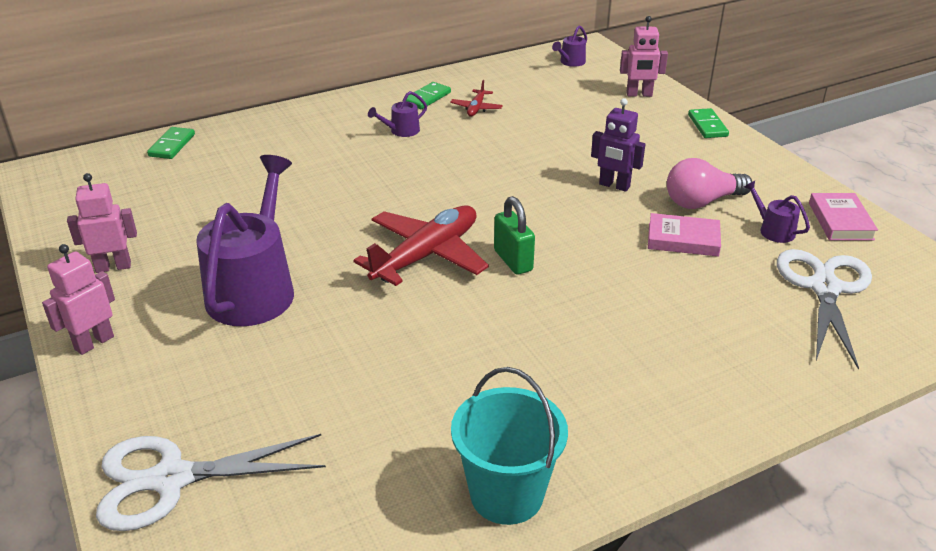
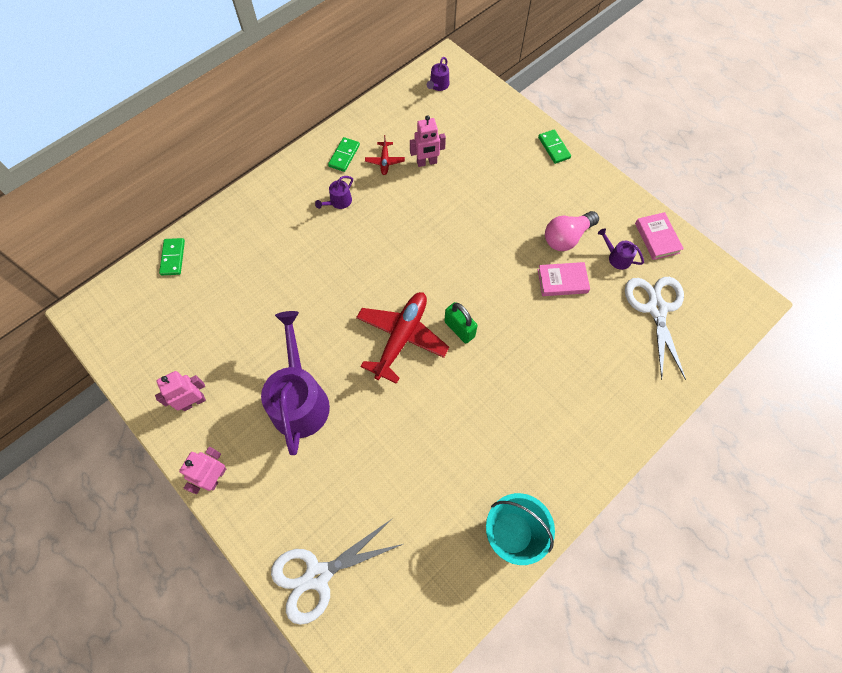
camera: 15 degrees left, 30 degrees up
(614, 186) = (505, 233): purple robot -> none
(639, 94) = (498, 118): pink robot -> pink robot (427, 162)

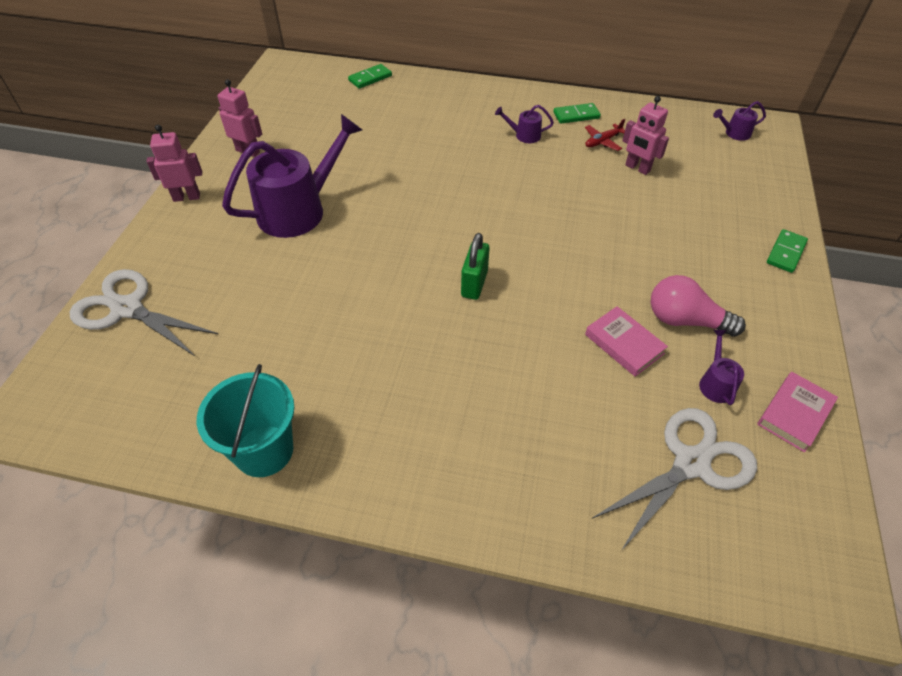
camera: 55 degrees right, 15 degrees down
(401, 337) = (423, 245): red plane -> none

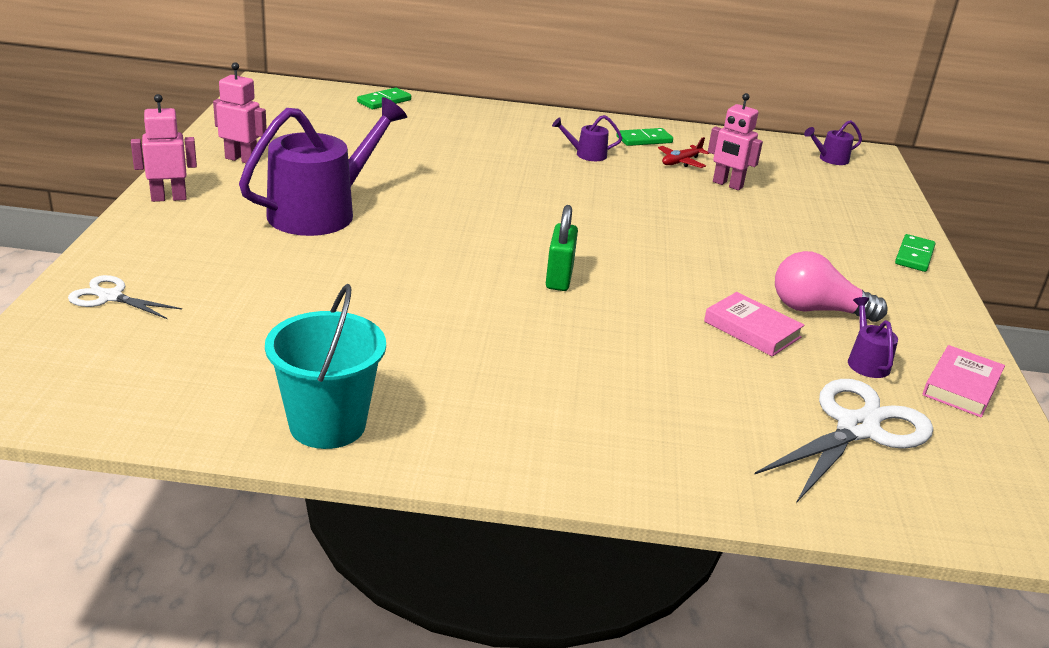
camera: 10 degrees left, 20 degrees down
(127, 308) = (110, 297): white scissors -> white scissors, size x0.55

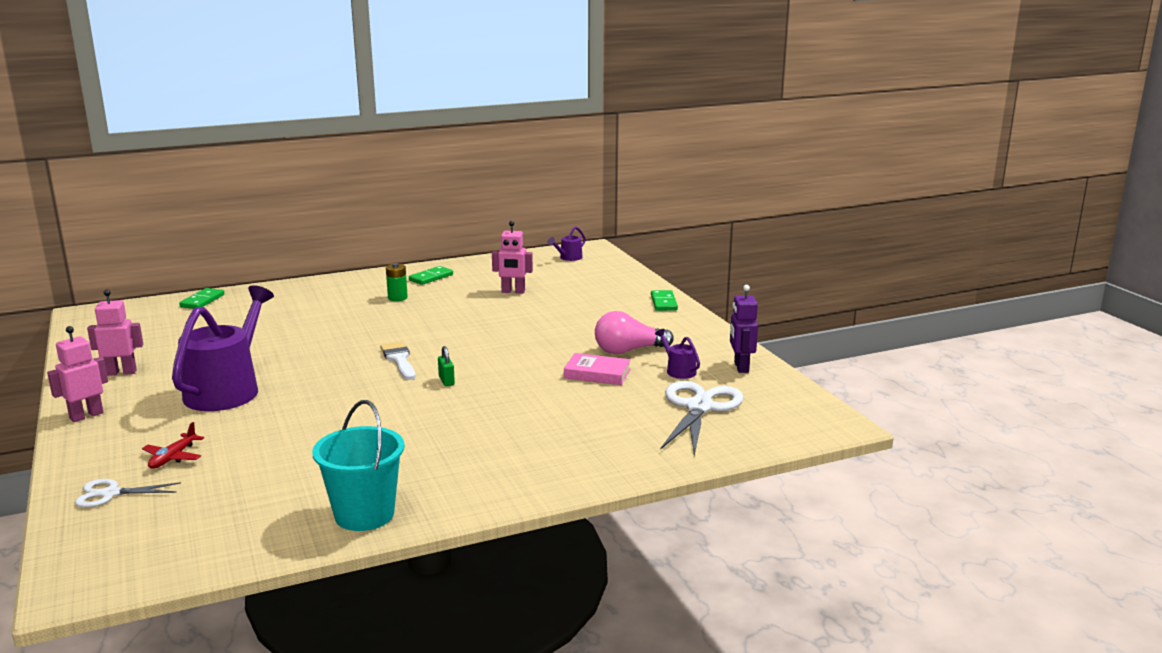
camera: 25 degrees left, 10 degrees down
(527, 233) = (399, 360): none -> white brush
(559, 278) = (446, 381): green padlock -> green padlock, size x0.61
(587, 154) = (397, 298): purple watering can -> green battery
(681, 162) = (469, 285): red plane -> red plane (173, 458)
(961, 386) = (741, 367): pink book -> purple robot

